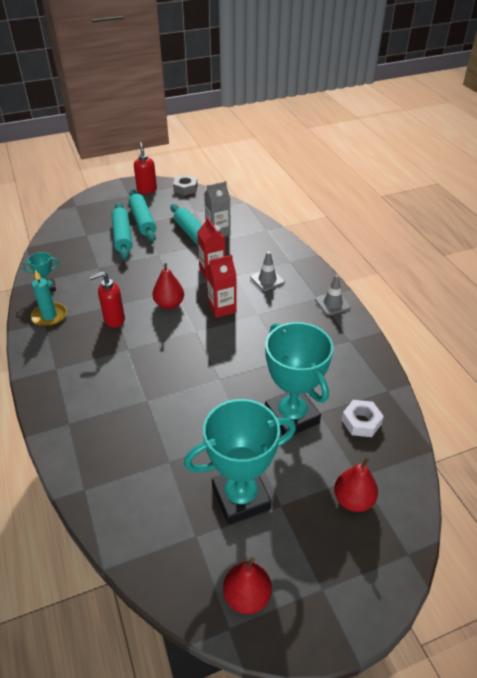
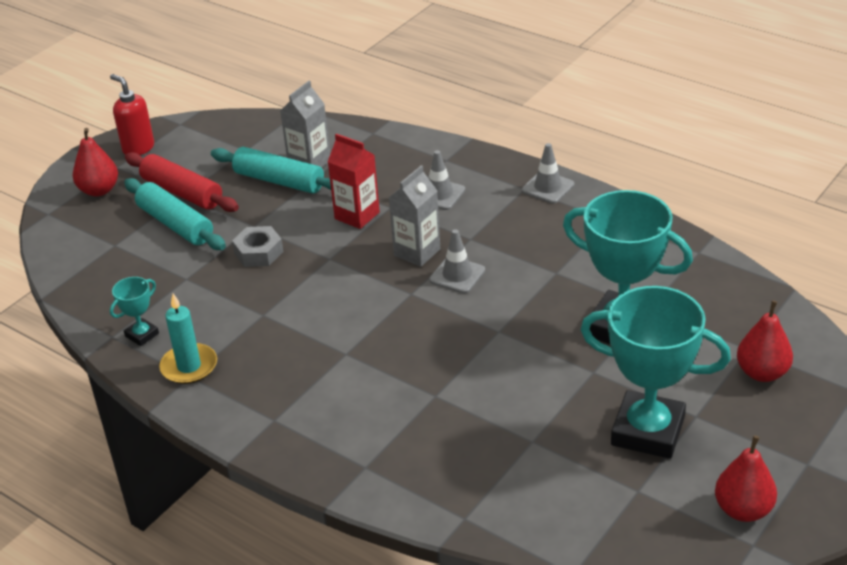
camera: 30 degrees left, 5 degrees down
(114, 320) = (287, 329): red soap dispenser -> none
(142, 221) = (182, 192): turquoise rolling pin -> red rolling pin
(169, 304) = (342, 278): red pear -> red pear (99, 190)
(185, 188) = (196, 124): grey nut -> grey nut (258, 252)
(222, 308) = (417, 252): red carton -> grey carton
(230, 333) = (457, 275): none -> grey traffic cone
(241, 497) = (648, 431): turquoise trophy -> turquoise trophy turned 75 degrees clockwise
(361, 422) = (700, 297): white nut -> none

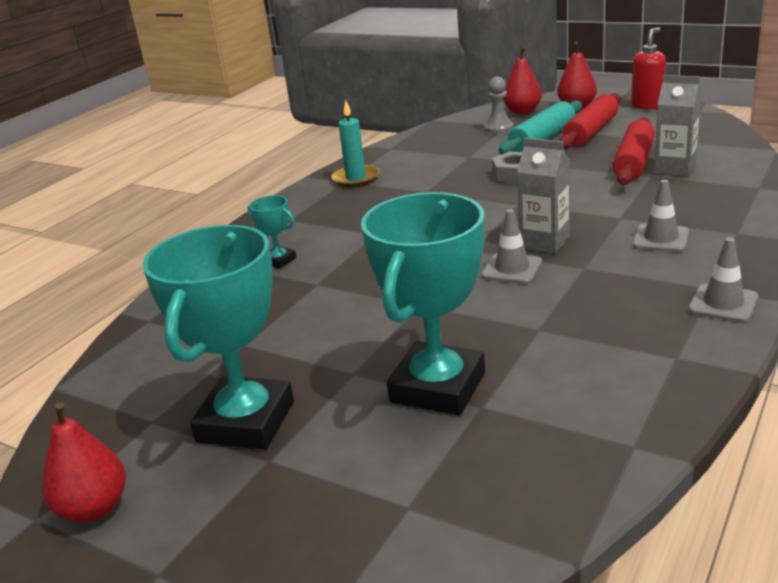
camera: 85 degrees right, 10 degrees down
(119, 250) = (499, 128): none -> grey pawn
(142, 335) = (393, 156): turquoise trophy -> turquoise trophy (279, 260)
(279, 181) = (634, 162): turquoise rolling pin -> red rolling pin
(357, 215) = (595, 204): red carton -> none
(762, 373) = (352, 523): red pear -> red pear (522, 111)

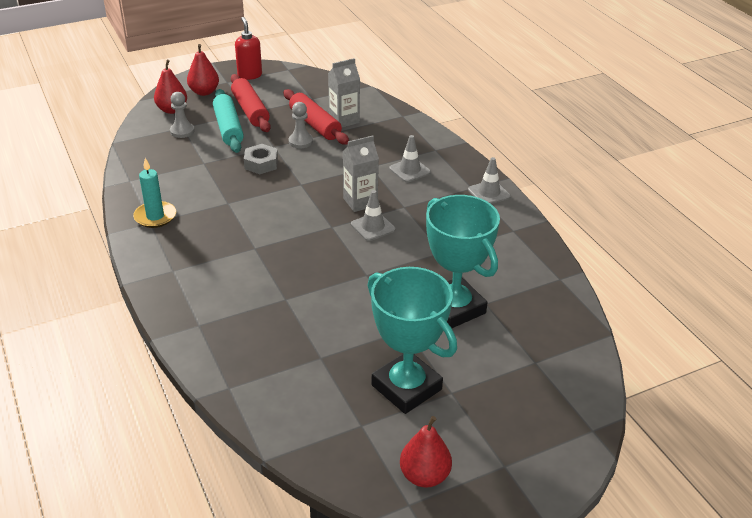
camera: 60 degrees left, 10 degrees up
(279, 260) = (229, 300): turquoise trophy -> none
(589, 171) = (300, 141): none -> grey pawn

